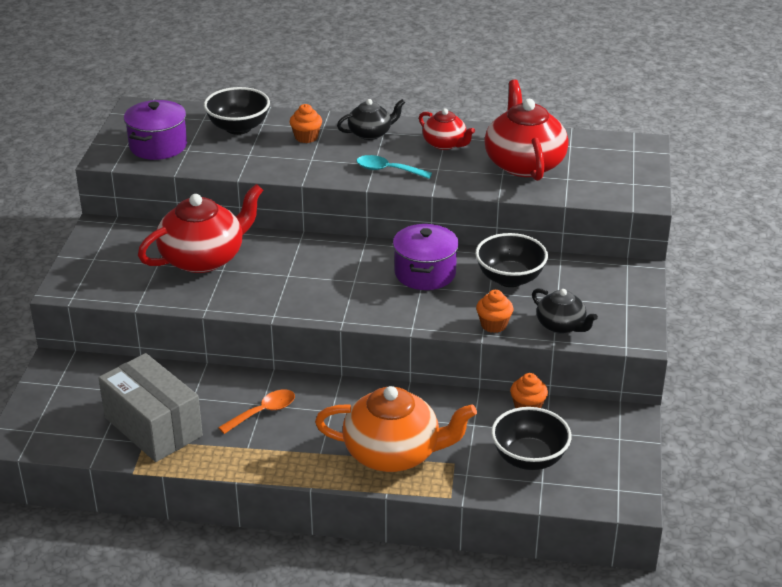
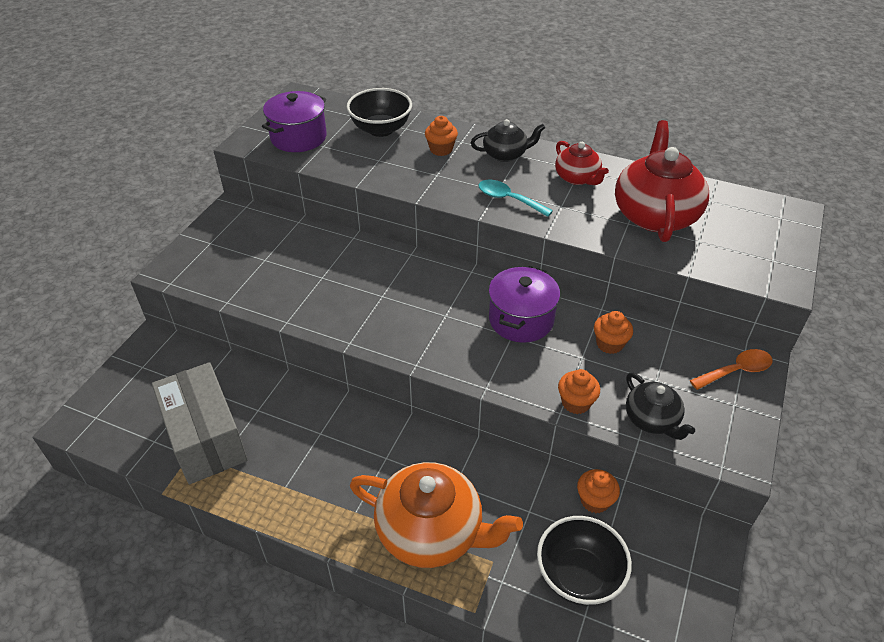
camera: 15 degrees right, 10 degrees up
(204, 258) = (310, 261): red teapot -> none
(263, 412) = (318, 444): orange spoon -> orange spoon (736, 371)
(510, 278) = (609, 344): black bowl -> orange cupcake

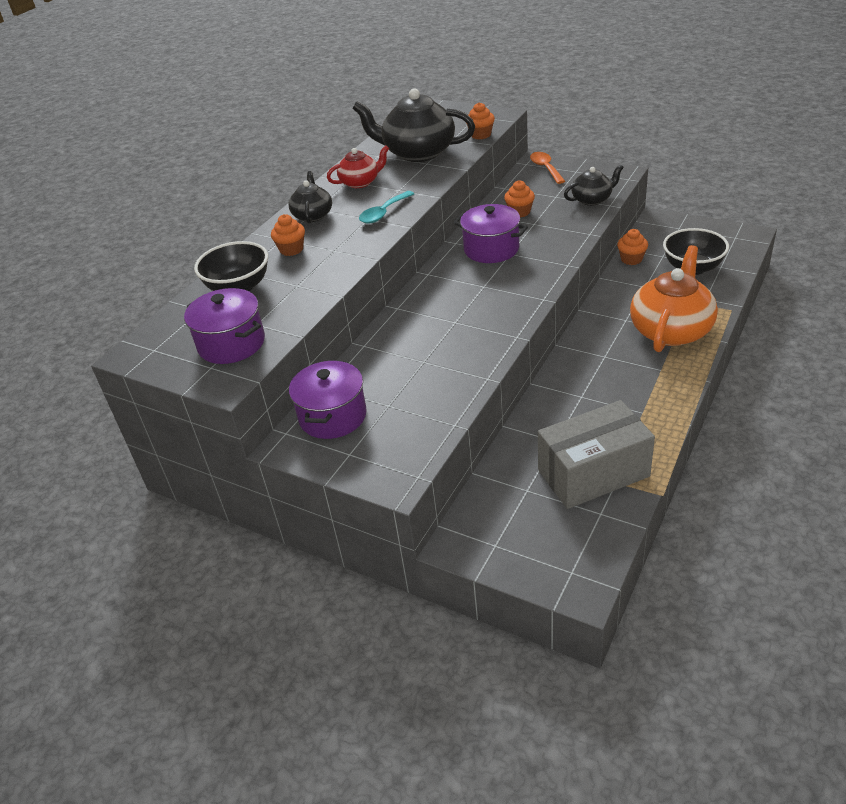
camera: 80 degrees left, 5 degrees down
(258, 229) = (333, 416): none -> purple pot
(576, 402) = (579, 227): orange cupcake -> orange cupcake (480, 135)
(655, 214) = (418, 152): red teapot -> black teapot

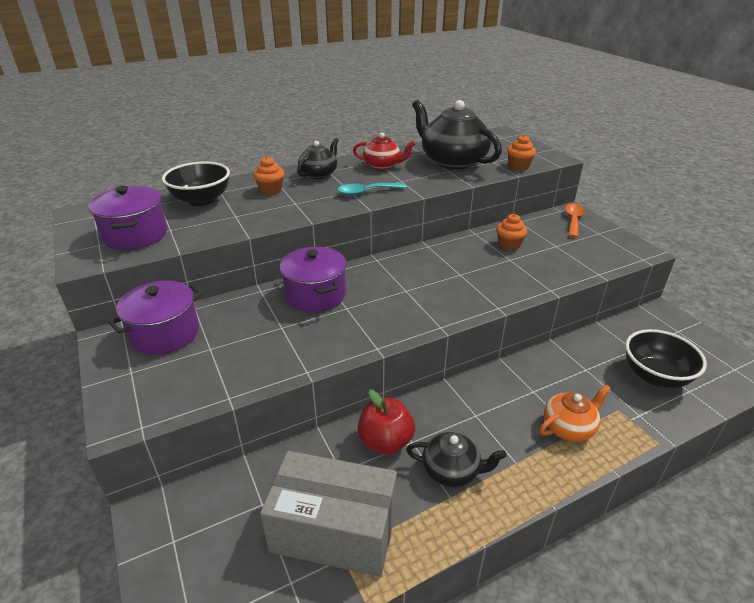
camera: 30 degrees right, 5 degrees down
(491, 249) = (449, 264): purple pot -> purple pot (315, 295)
(564, 406) = (385, 442): none -> red apple
(592, 199) = (587, 262): black teapot -> black teapot (452, 470)
(631, 259) = (598, 337): orange cupcake -> none
(671, 330) = (569, 427): orange teapot -> orange teapot, size x0.54

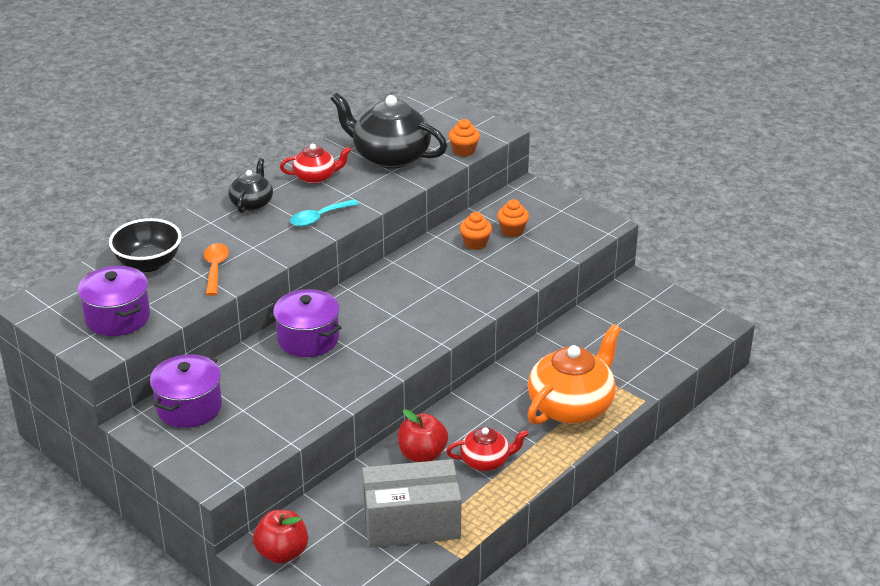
camera: 20 degrees left, 0 degrees up
(173, 526) = (282, 553): none -> red apple
(271, 190) = (214, 236): orange cupcake -> orange cupcake (512, 231)
(452, 470) = (486, 461): black teapot -> red teapot
(569, 427) = (571, 406): orange teapot -> orange teapot, size x1.84
(573, 220) = (532, 199): orange spoon -> orange spoon (215, 268)
(655, 376) = (637, 346): black bowl -> none

